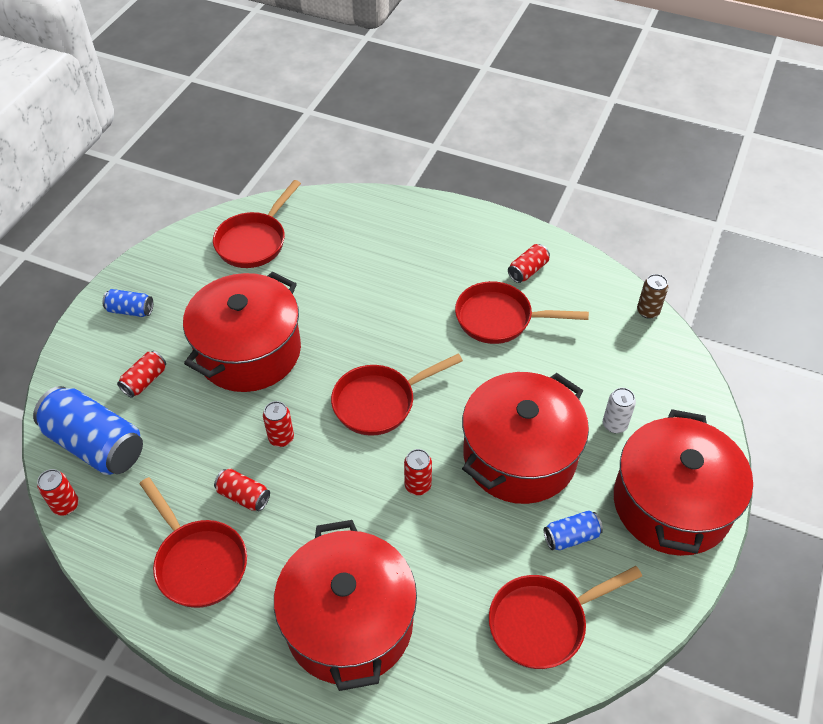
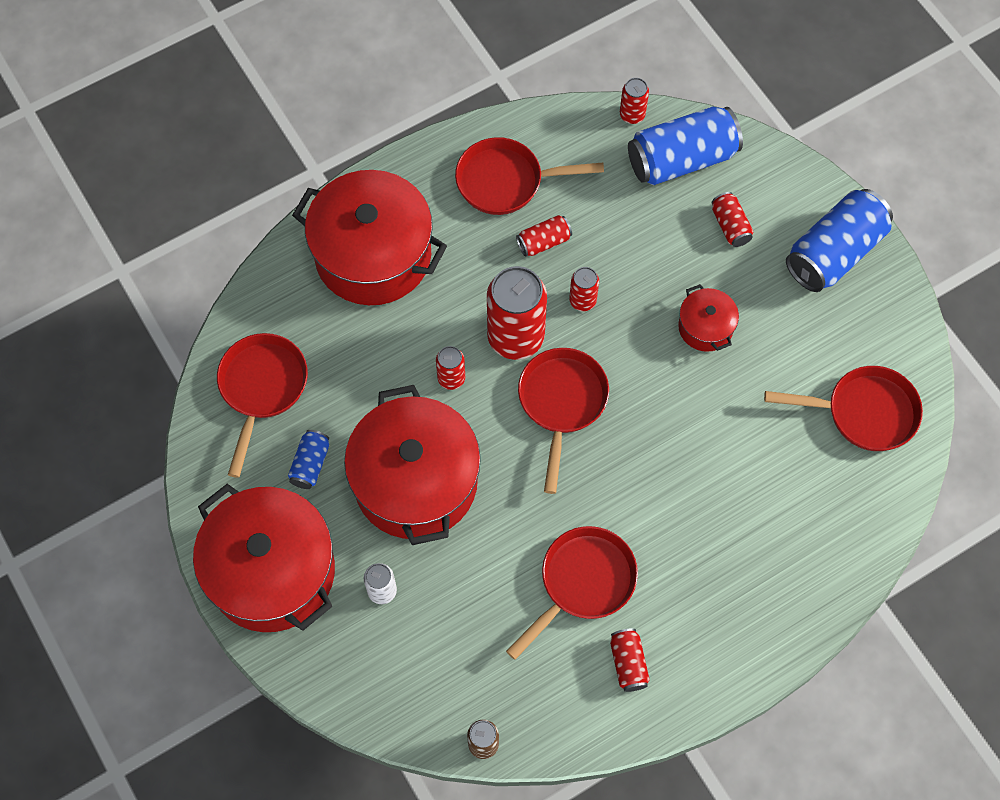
camera: 125 degrees right, 15 degrees up
(130, 310) = (834, 252): blue can -> blue can, size x2.06
(249, 351) = (705, 327): red pot -> red pot, size x0.46
(254, 241) = (864, 412): red pan -> red pan turned 120 degrees clockwise
(347, 463) = (515, 337): none -> red can

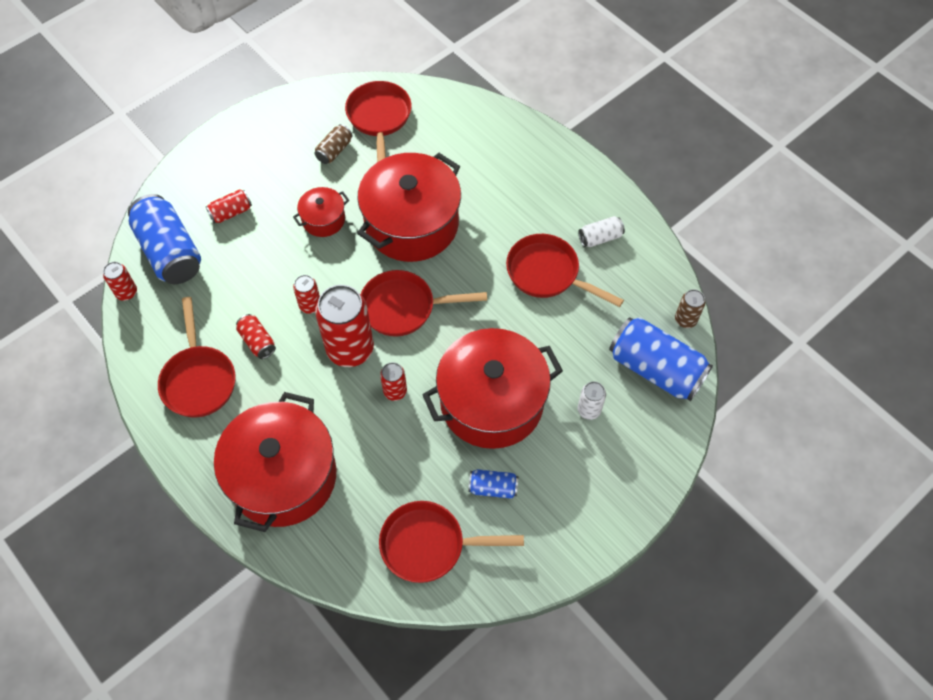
camera: 100 degrees left, 5 degrees down
(272, 571) = (594, 498): red pot -> red pot (411, 224)
(628, 663) = (600, 238): red can -> white can
(814, 351) = (334, 151): none -> brown can
(834, 252) = (249, 145): blue can -> blue can (655, 369)

